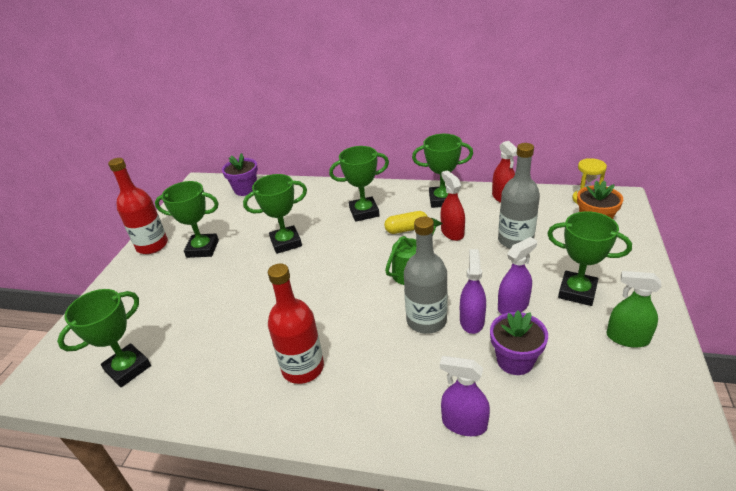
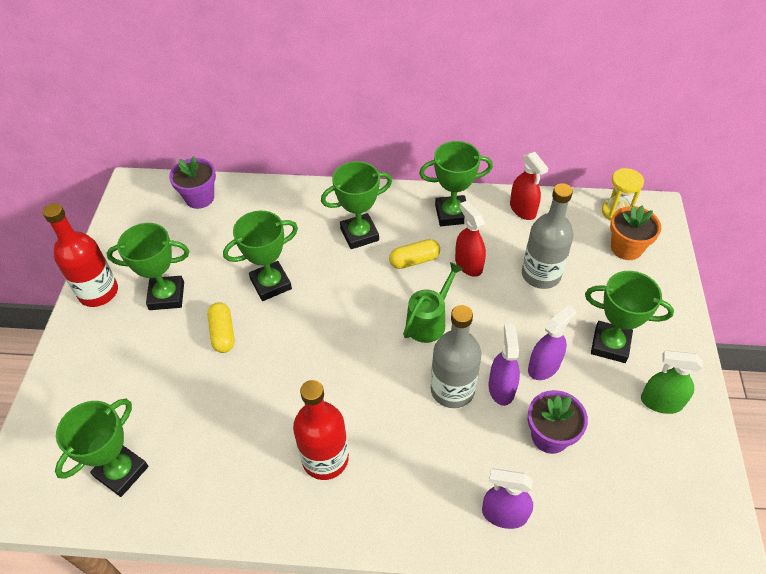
camera: 10 degrees left, 15 degrees up
(239, 274) = (223, 333): none -> yellow capsule

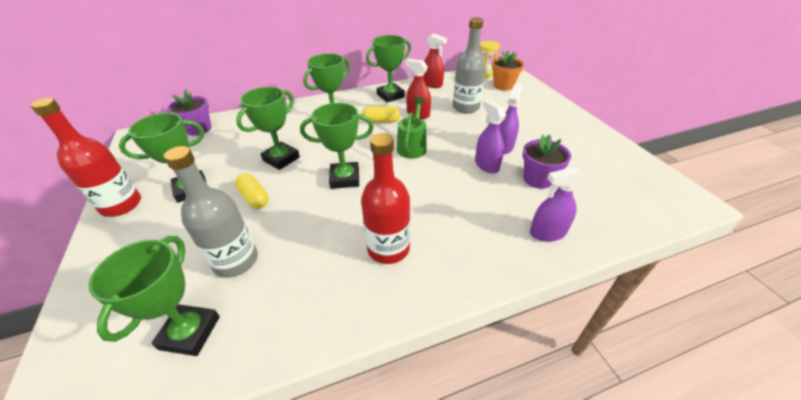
camera: 25 degrees left, 10 degrees down
(414, 260) = (381, 121): yellow capsule -> yellow capsule turned 45 degrees clockwise
(452, 390) = (455, 176): grey bottle -> grey bottle (236, 261)
(610, 344) = (532, 126): green trophy -> green trophy (345, 178)
(661, 402) = (585, 142): green spray bottle -> none

